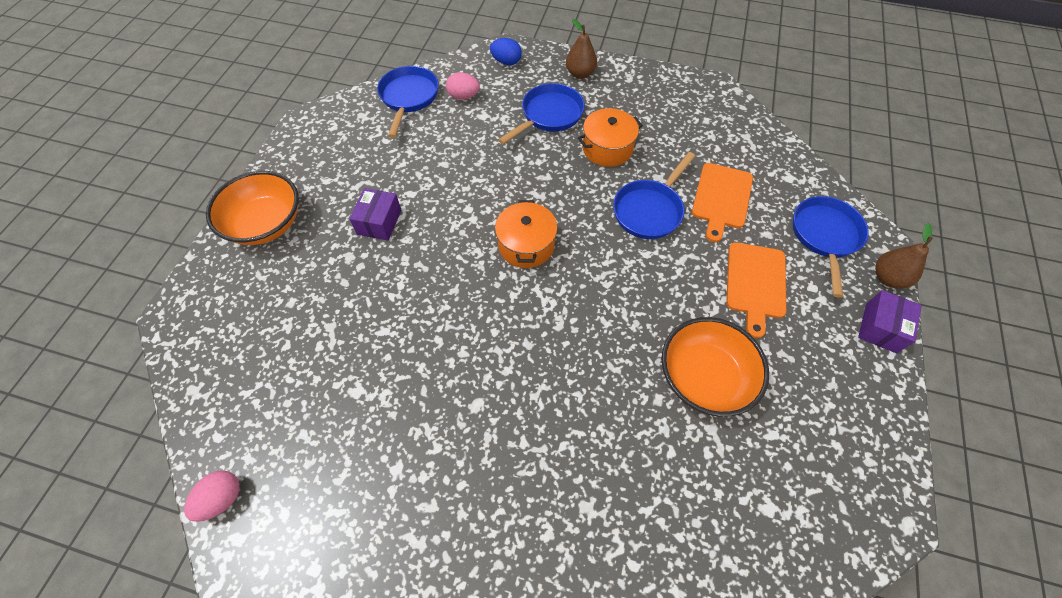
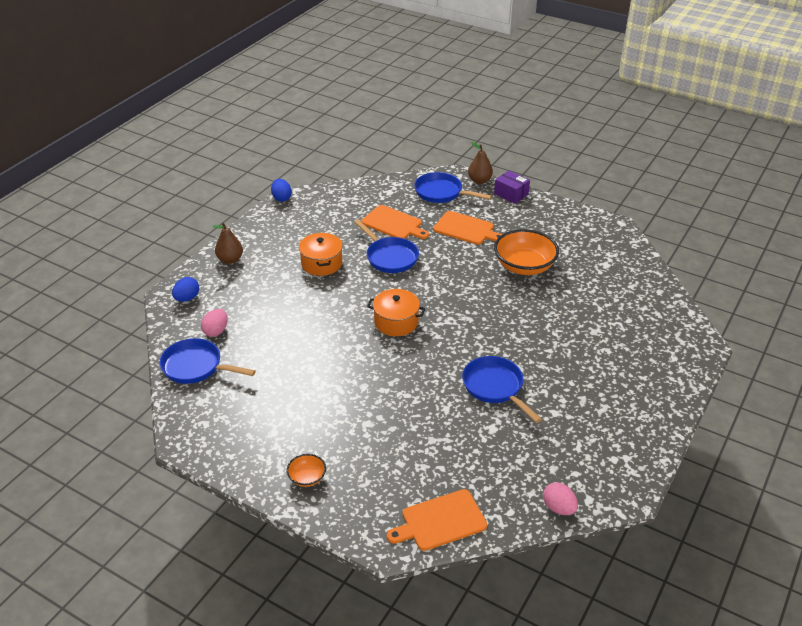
camera: 75 degrees left, 20 degrees down
(205, 361) = (440, 521): none -> orange cutting board
(266, 224) = (307, 477): orange bowl -> orange bowl, size x0.48
(379, 222) = (338, 401): purple box -> none
(549, 115) = (269, 286): blue pan -> blue pan (495, 387)
(712, 82) = (281, 198): none -> blue egg

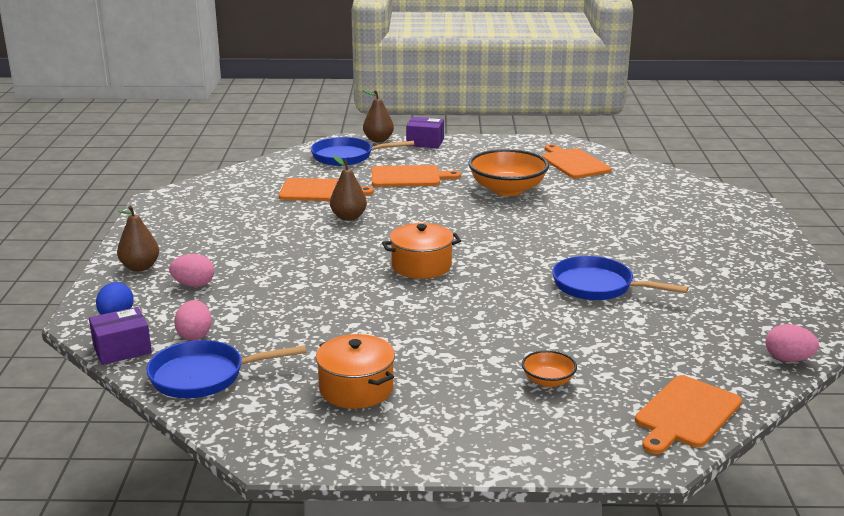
camera: 30 degrees left, 15 degrees down
(171, 327) = (122, 349): none -> purple box
(248, 287) = (194, 285): none -> pink egg
(281, 198) = (151, 201): blue egg -> none
(307, 477) = (482, 431): orange bowl -> orange bowl (548, 381)
(321, 263) = (269, 241): orange pot -> orange pot (356, 389)
(390, 257) = (348, 217): blue pan -> brown pear
(603, 253) = (573, 163): none -> orange cutting board

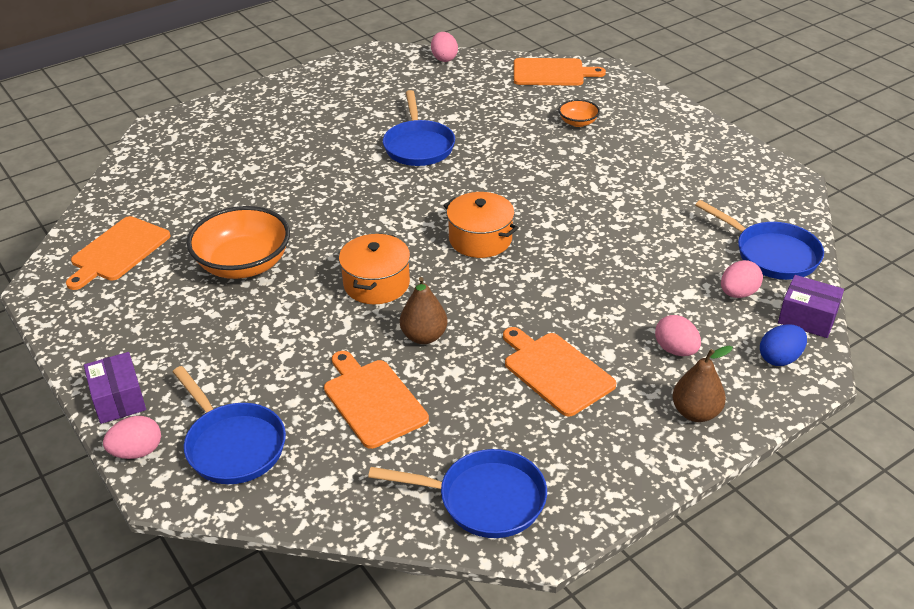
camera: 125 degrees left, 15 degrees up
(204, 195) = (484, 499): none -> blue pan
(356, 389) = (688, 184): orange pot -> orange pot (376, 284)
(378, 140) = (137, 452): brown pear -> pink egg
(409, 177) = (264, 351): orange cutting board -> orange cutting board (556, 371)

